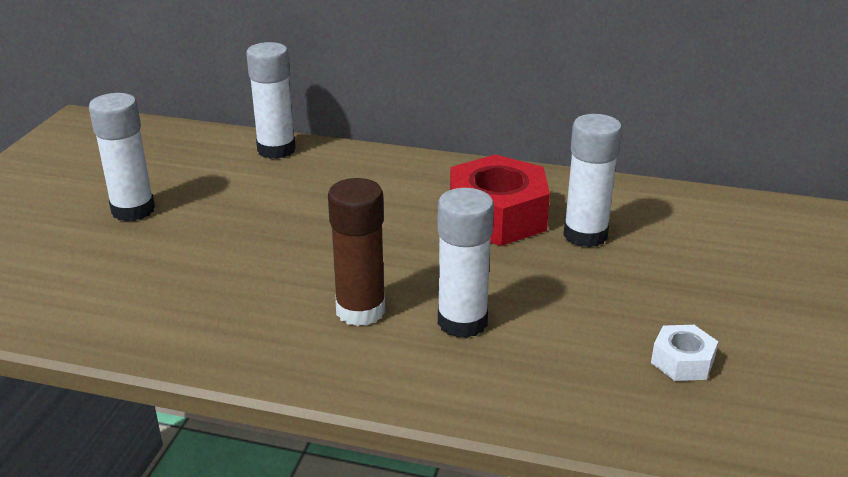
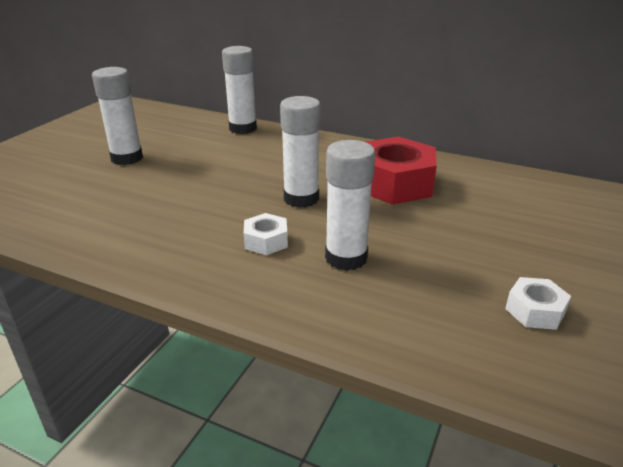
camera: 10 degrees right, 0 degrees up
(360, 310) = (266, 241): brown glue stick -> white nut
(585, 235) = (463, 202): white glue stick -> white glue stick (301, 198)

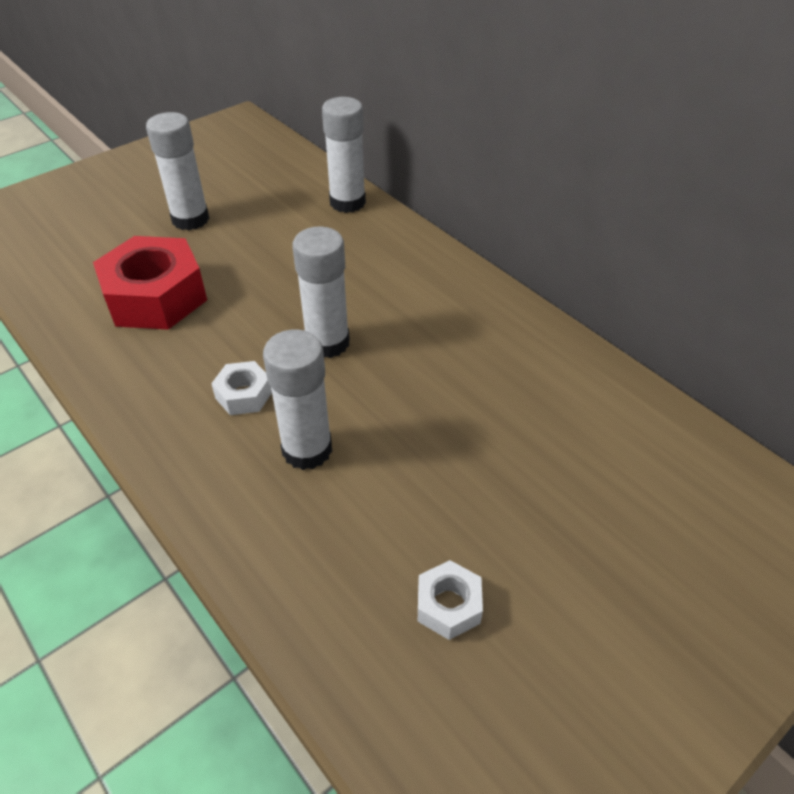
camera: 25 degrees right, 15 degrees up
(394, 183) = (454, 352): red nut -> red nut (155, 297)

